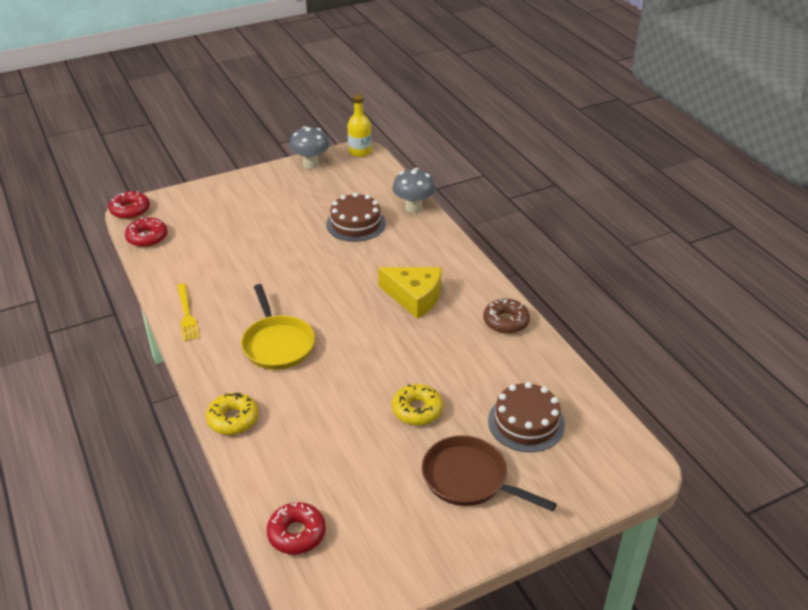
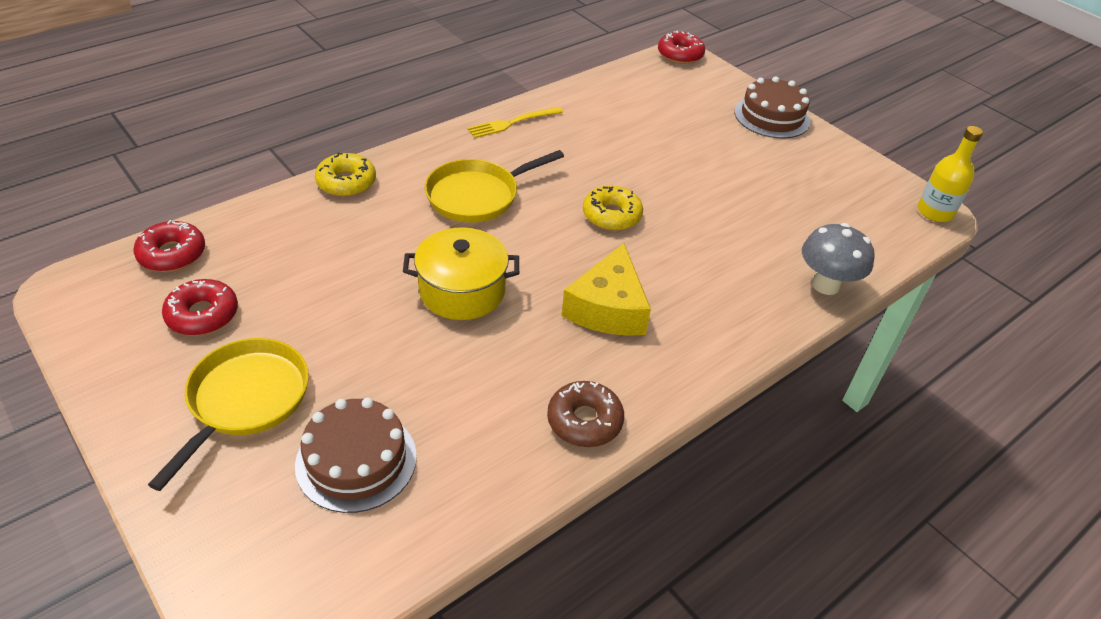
camera: 75 degrees right, 5 degrees up
(147, 237) = (636, 74): red donut -> red donut (203, 315)
(310, 164) = (867, 170): grey mushroom -> none
(355, 224) = (751, 230): brown cake -> brown cake (772, 116)
(383, 362) = (462, 291): none -> yellow pot
(417, 410) = (373, 334): yellow donut -> yellow donut (611, 215)
(469, 479) = (245, 400): brown pan -> yellow pan

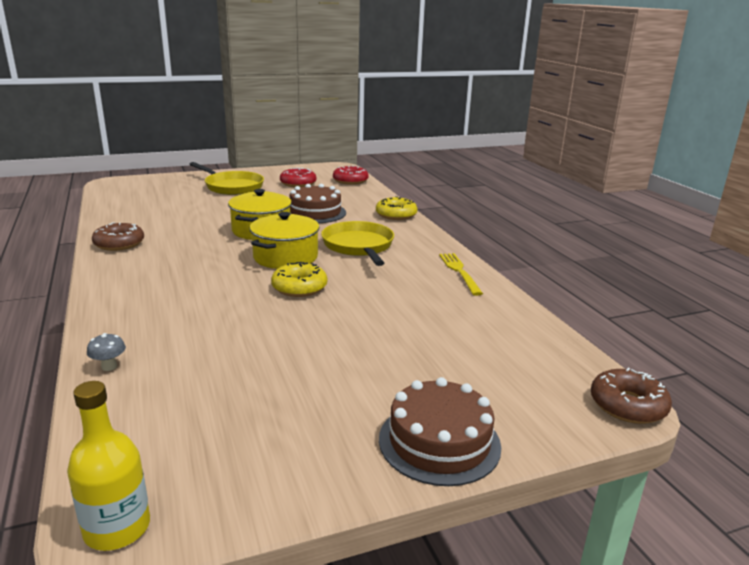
camera: 110 degrees right, 20 degrees down
(356, 460) = (169, 200): brown cake -> brown cake (315, 212)
(540, 245) = (285, 257): none -> yellow pot
(608, 308) = (198, 266): yellow cheese -> none
(680, 55) = (627, 405): red donut -> brown donut
(825, 285) = (109, 367): grey mushroom -> grey mushroom, size x0.47

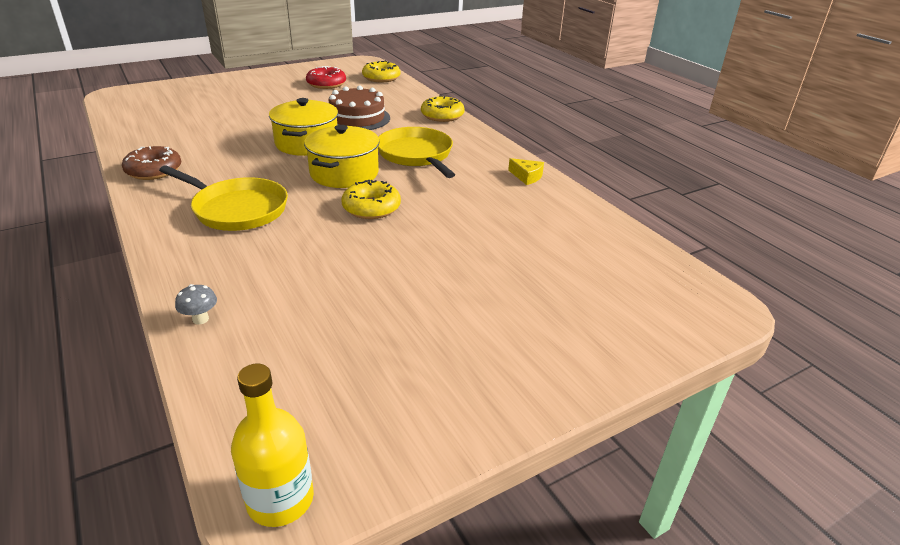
camera: 10 degrees left, 10 degrees up
(232, 187) = (255, 92): yellow pan -> yellow pan (236, 209)
(350, 181) = (381, 78): red donut -> yellow donut
(439, 442) = (567, 364): brown cake -> none
(459, 272) = (527, 177): yellow fork -> yellow cheese
(627, 405) = (725, 306): brown donut -> none

